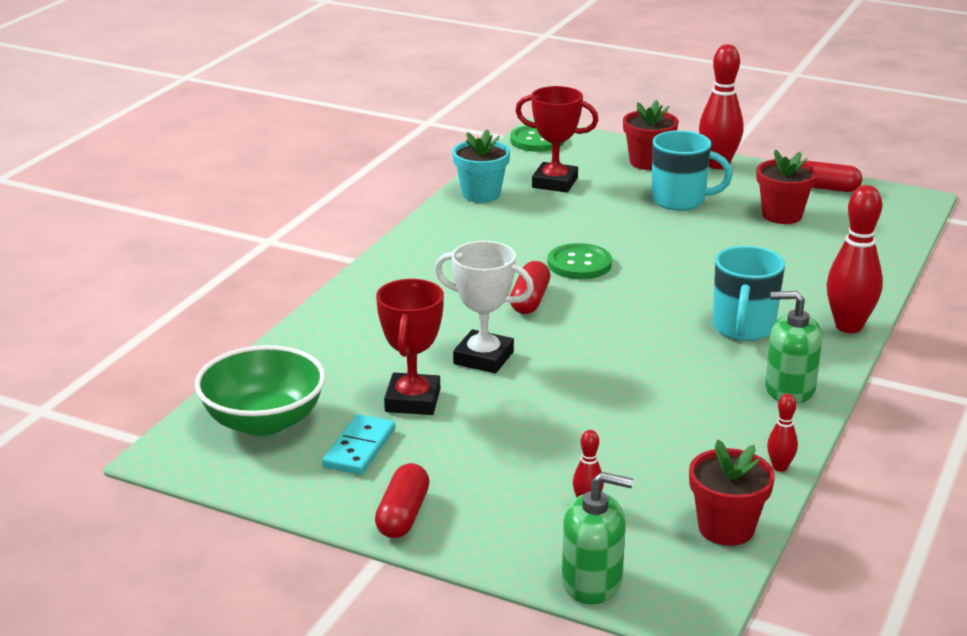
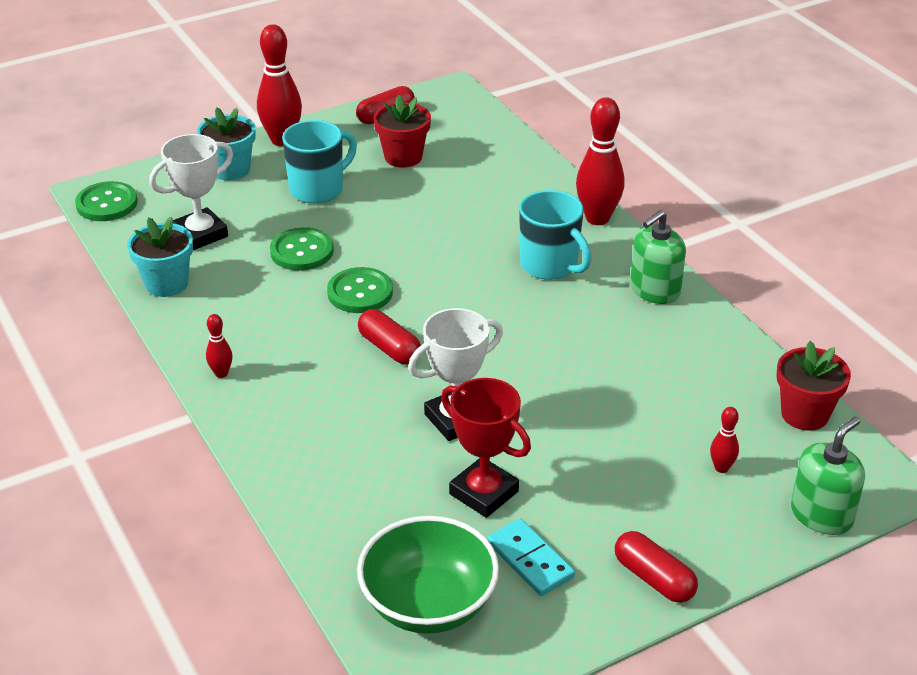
camera: 55 degrees left, 10 degrees up
(555, 183) = (200, 234): red trophy -> white trophy
(593, 224) = (302, 251): none -> green button
(648, 162) = (230, 170): red flower pot -> turquoise flower pot
(779, 467) = (750, 349): red bowling pin -> red bowling pin (221, 373)

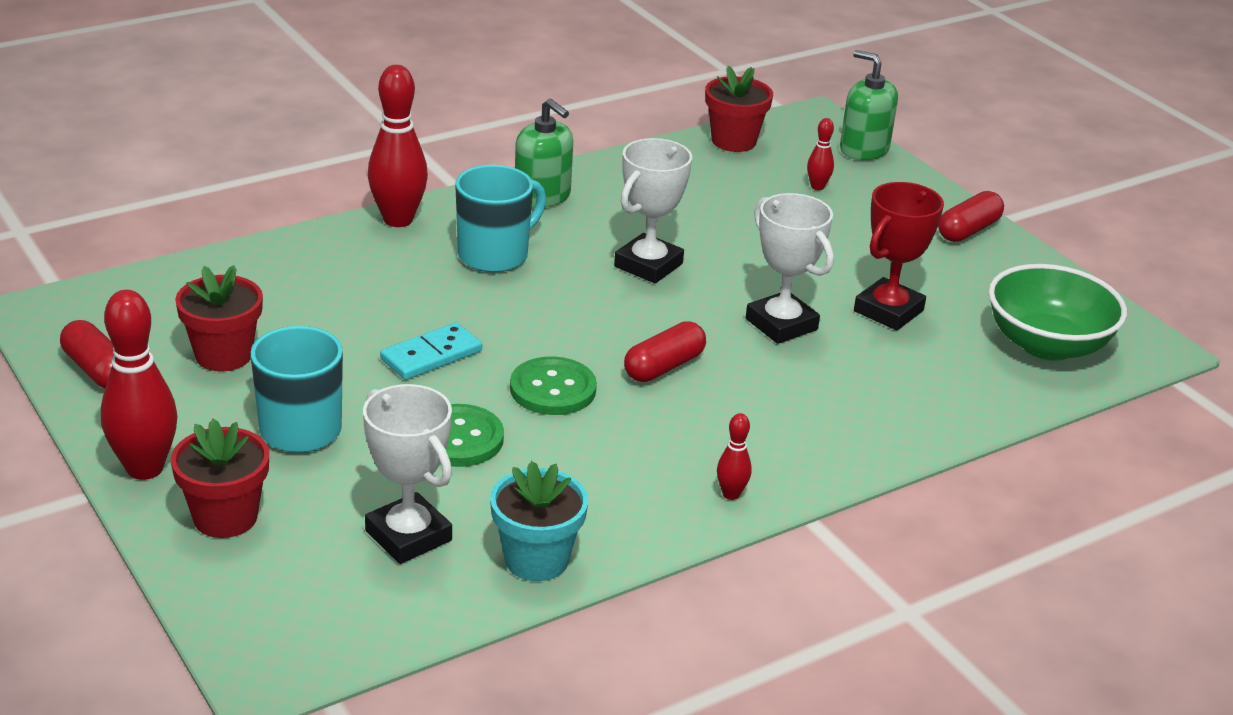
camera: 95 degrees left, 5 degrees down
(107, 204) = (308, 649): green button -> none
(230, 170) = (225, 517): turquoise flower pot -> red flower pot
(530, 560) = (969, 289): turquoise domino -> turquoise domino (431, 355)
(546, 346) = (648, 265): none -> white trophy

